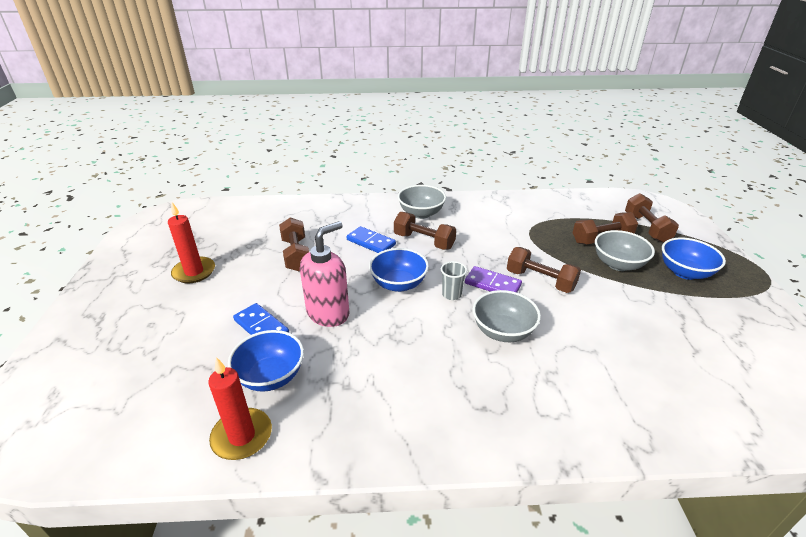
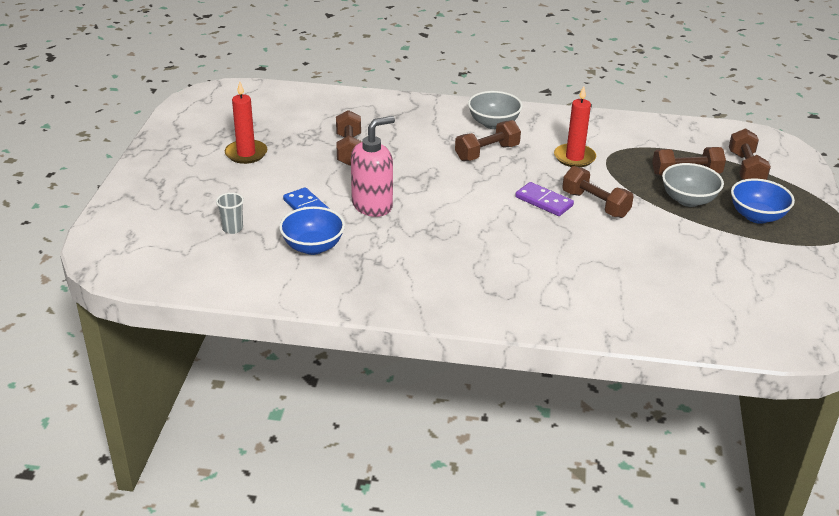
camera: 10 degrees right, 0 degrees up
(242, 436) = (285, 283): red candle -> red candle (574, 157)
(371, 242) = (429, 147): blue domino -> none
(399, 284) = (447, 189): blue bowl -> none
(424, 241) = (487, 153): brown dumbbell -> brown dumbbell turned 75 degrees counterclockwise
(451, 294) = (498, 205): grey cup -> grey cup (232, 228)
(503, 331) = (536, 241): grey bowl -> none

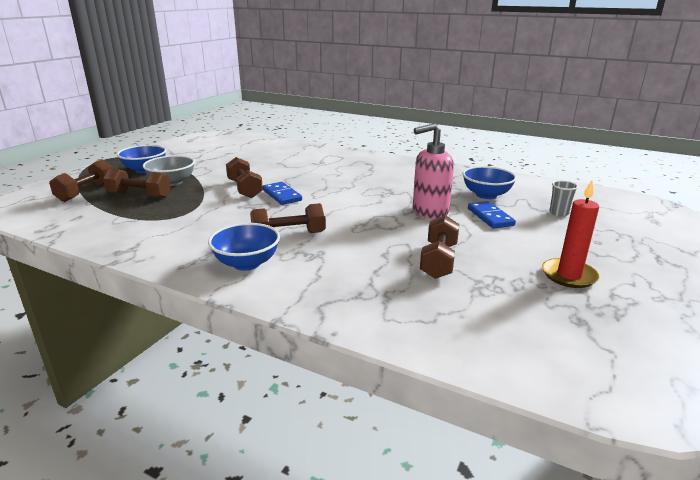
camera: 160 degrees left, 10 degrees down
(493, 123) = (247, 263): grey bowl -> blue bowl
(544, 201) = (282, 195): purple domino -> blue domino
(574, 157) = (210, 219): red candle -> none

